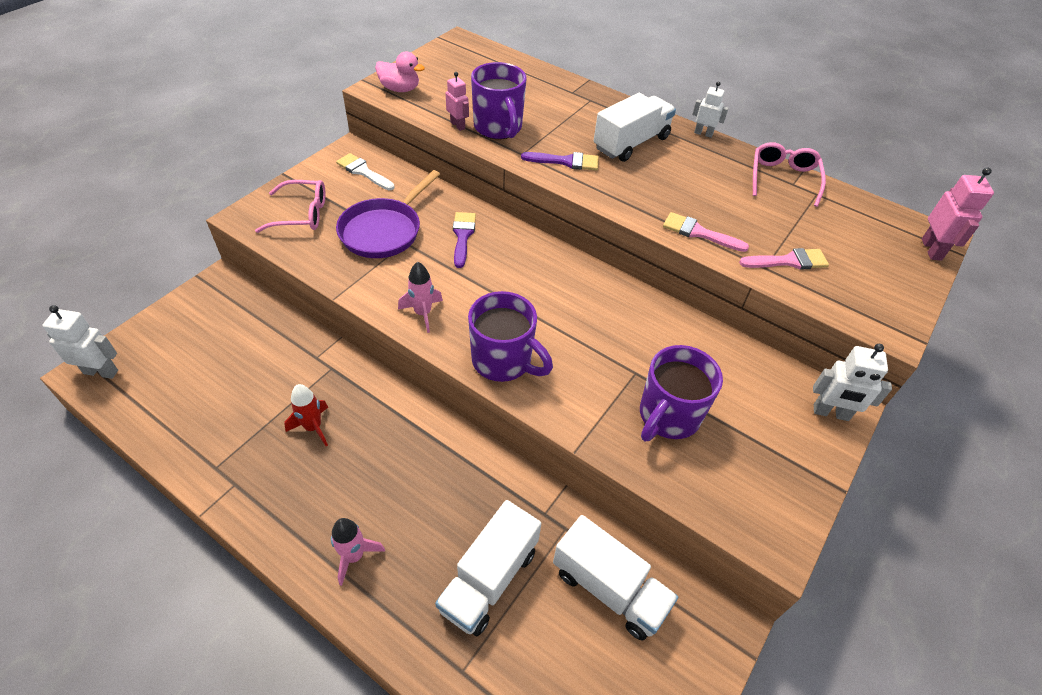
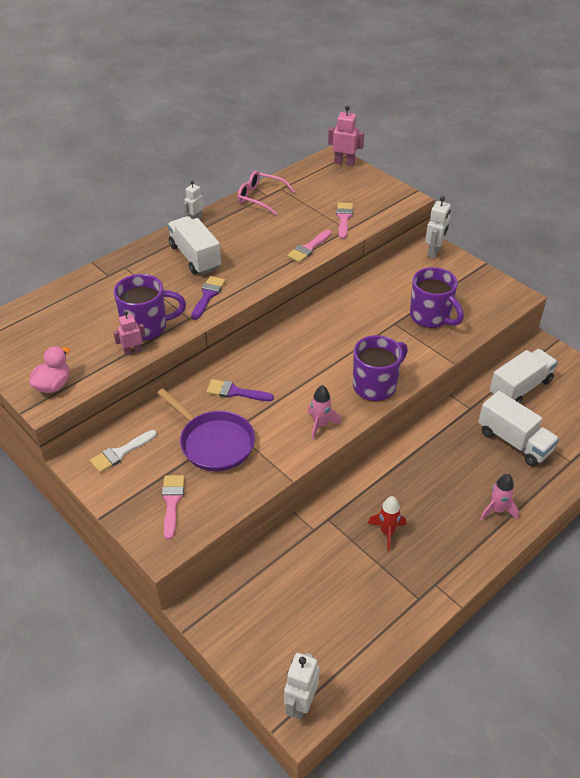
camera: 75 degrees left, 5 degrees down
(301, 214) = (172, 502): pink glasses -> pink brush

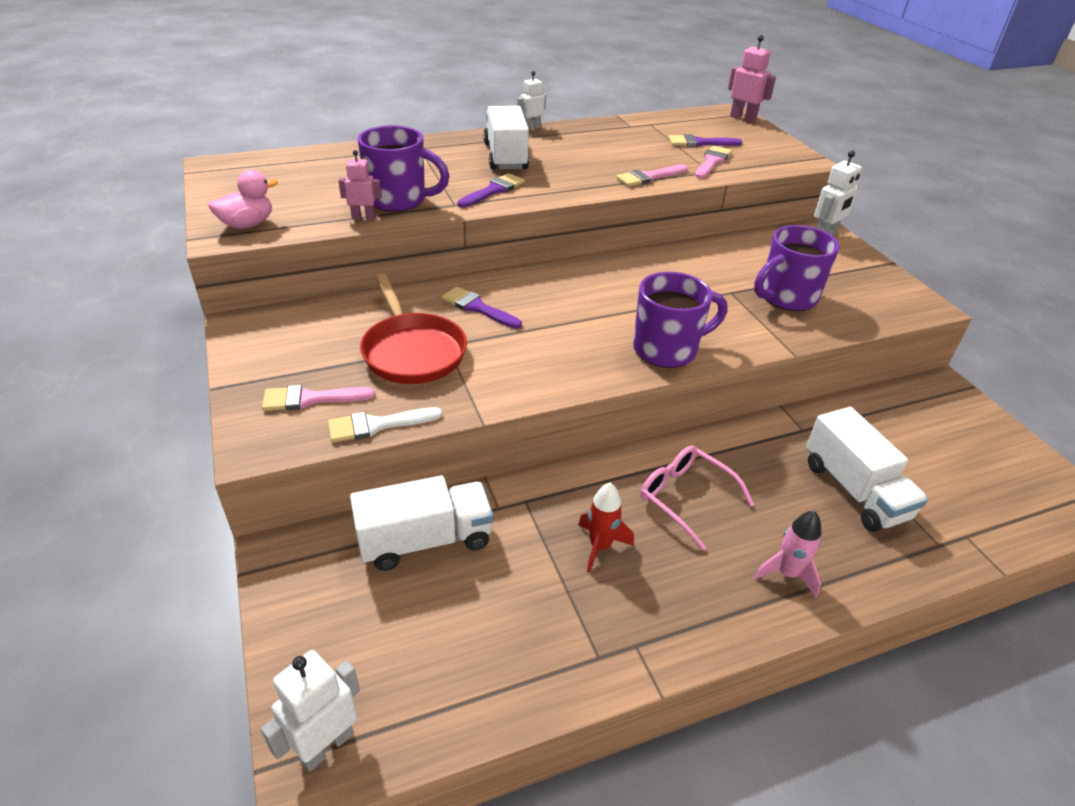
camera: 20 degrees right, 5 degrees down
(120, 453) = (294, 329): white brush -> white brush (377, 425)
(172, 502) = (311, 399): pink brush -> pink brush turned 120 degrees counterclockwise
(214, 443) = (412, 351): purple pan -> red pan
(260, 198) = (621, 126): pink glasses -> pink glasses (685, 498)
(320, 425) = (563, 372): pink rocket -> none
(326, 200) = (699, 143): none -> purple brush
(431, 317) = (786, 298): purple mug -> purple mug turned 75 degrees clockwise
(520, 388) = (891, 426): white truck -> white truck (425, 540)

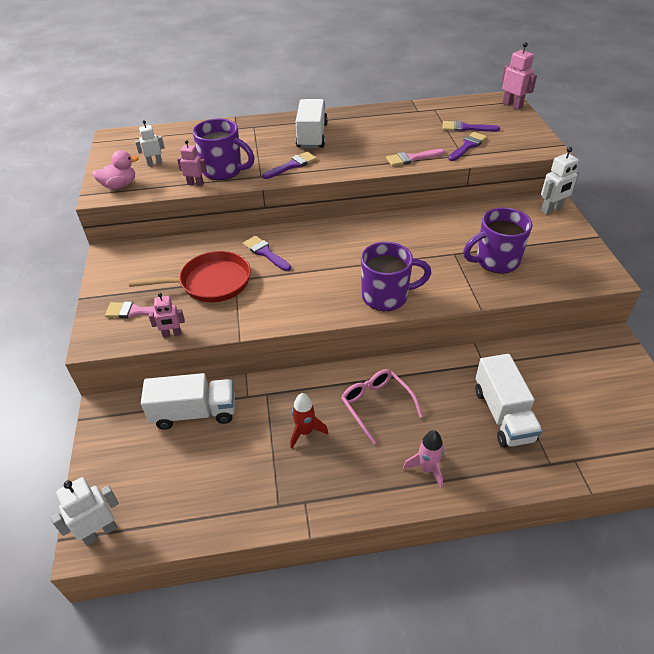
camera: 15 degrees right, 5 degrees up
(377, 425) = (172, 334): white brush -> pink robot
(412, 351) = (211, 283): red pan -> red pan turned 90 degrees counterclockwise
(531, 128) = (341, 111): white robot -> white robot (154, 163)
(712, 162) = (468, 146): pink brush -> purple brush

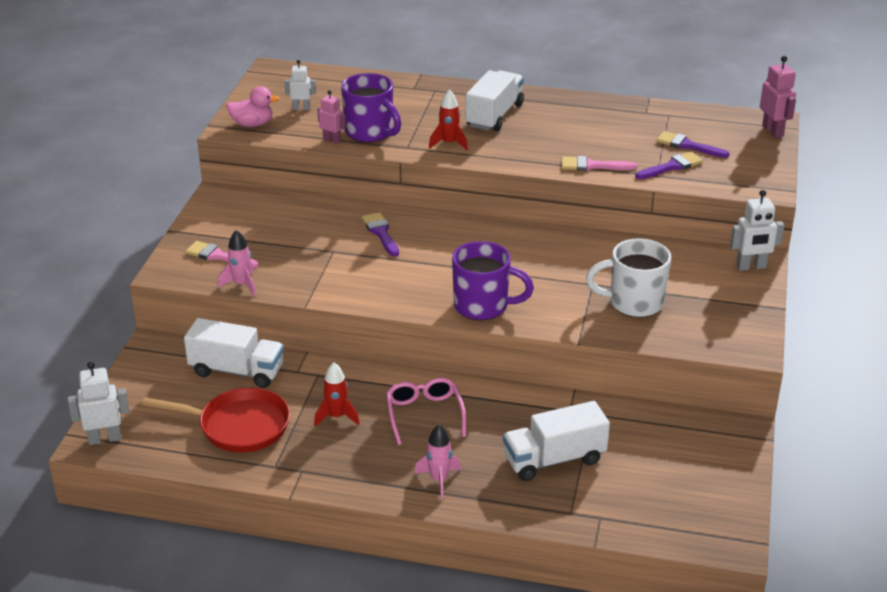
camera: 20 degrees right, 10 degrees down
(172, 334) = (242, 285): pink robot -> pink rocket
(211, 283) = (306, 248): red pan -> red pan (239, 426)
(292, 165) = (449, 143): purple brush -> red rocket
(495, 261) = (634, 303): purple mug -> white mug
(503, 414) = (554, 459): white truck -> white truck turned 60 degrees clockwise

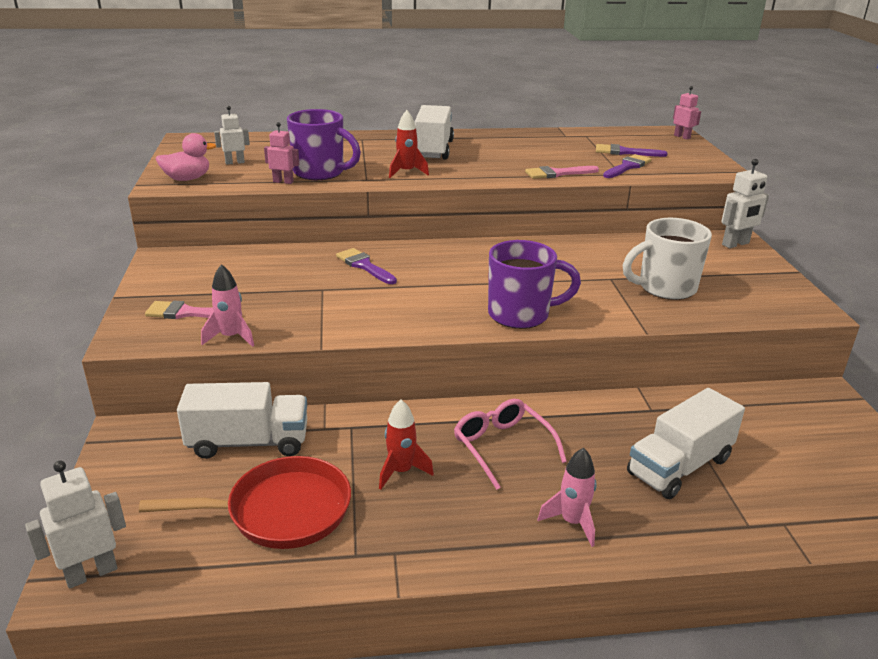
camera: 20 degrees left, 5 degrees down
(773, 131) = (682, 137): pink robot -> pink robot, size x0.67

